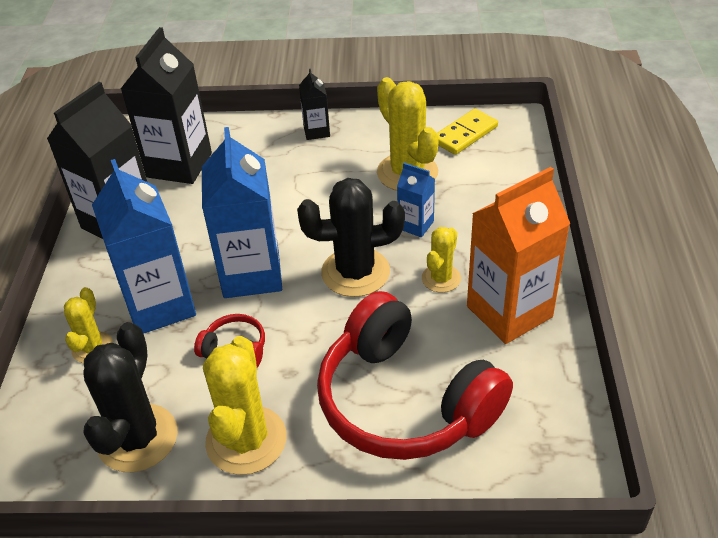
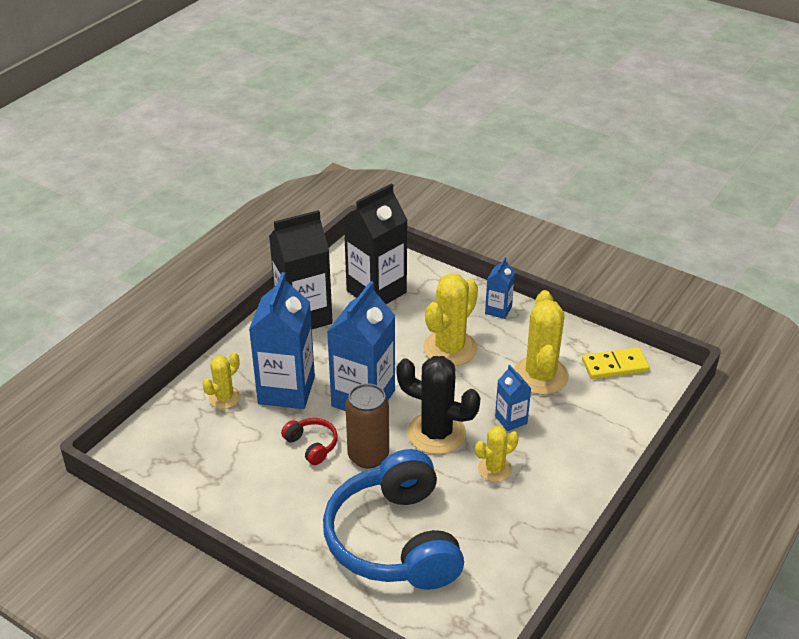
camera: 30 degrees right, 5 degrees down
(137, 438) = (209, 471): black cactus -> none
(246, 440) = (273, 509): yellow cactus -> yellow cactus (450, 348)
(305, 329) = (368, 456): none -> brown can
(316, 131) = (498, 310): black carton -> blue carton
(405, 401) = (395, 540): red headphones -> blue headphones
(509, 312) = (523, 519): orange carton -> none

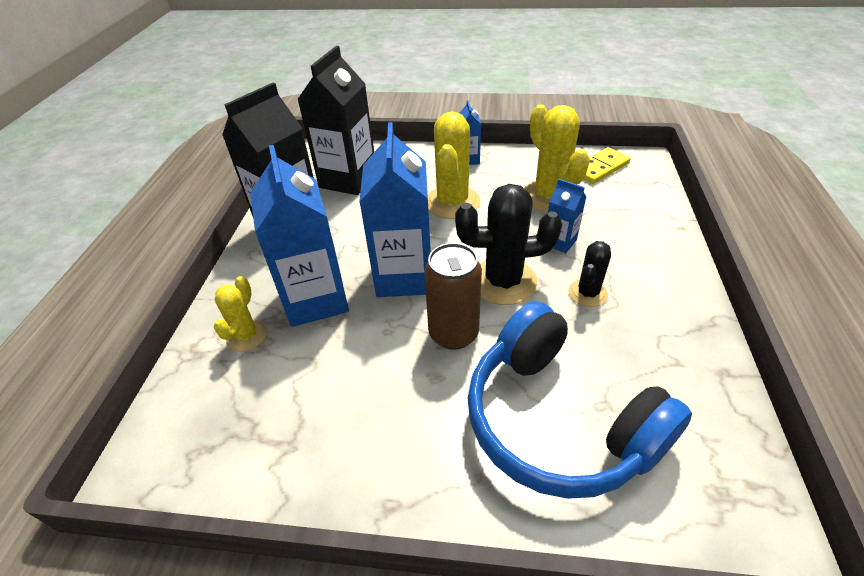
camera: 25 degrees left, 5 degrees up
(312, 445) = (383, 348): red headphones -> none
(494, 469) = (587, 293): yellow cactus -> black cactus

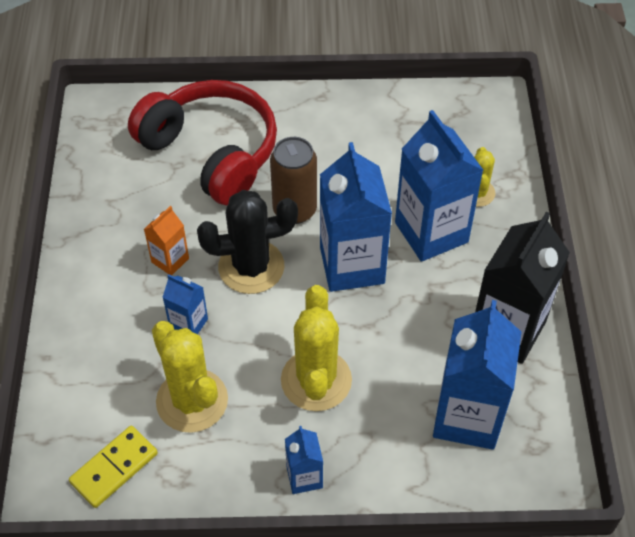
camera: 170 degrees right, 10 degrees up
(348, 179) = (467, 416): black carton -> blue carton
(558, 420) = (211, 152): blue headphones -> red headphones
(587, 293) = (170, 260): black cactus -> orange carton

